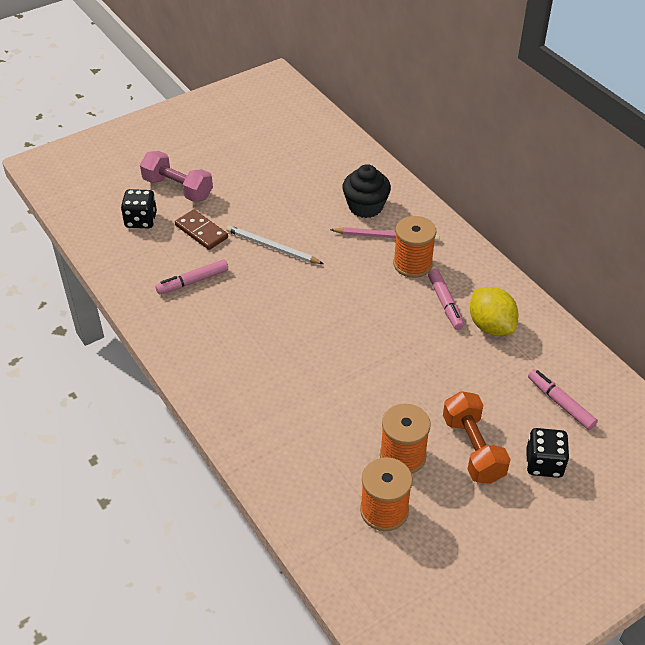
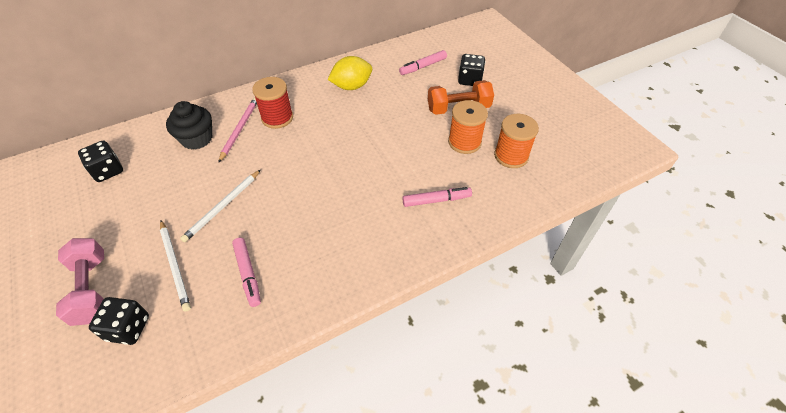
camera: 85 degrees left, 5 degrees up
(178, 188) = (91, 289): pink dumbbell -> pink dumbbell turned 60 degrees counterclockwise
(201, 231) = (175, 266): brown domino -> white pencil
(311, 158) = (108, 171): none -> black dice
(412, 264) = (277, 118): orange spool -> red spool
(445, 303) = (324, 105): pink marker -> pink marker (436, 200)

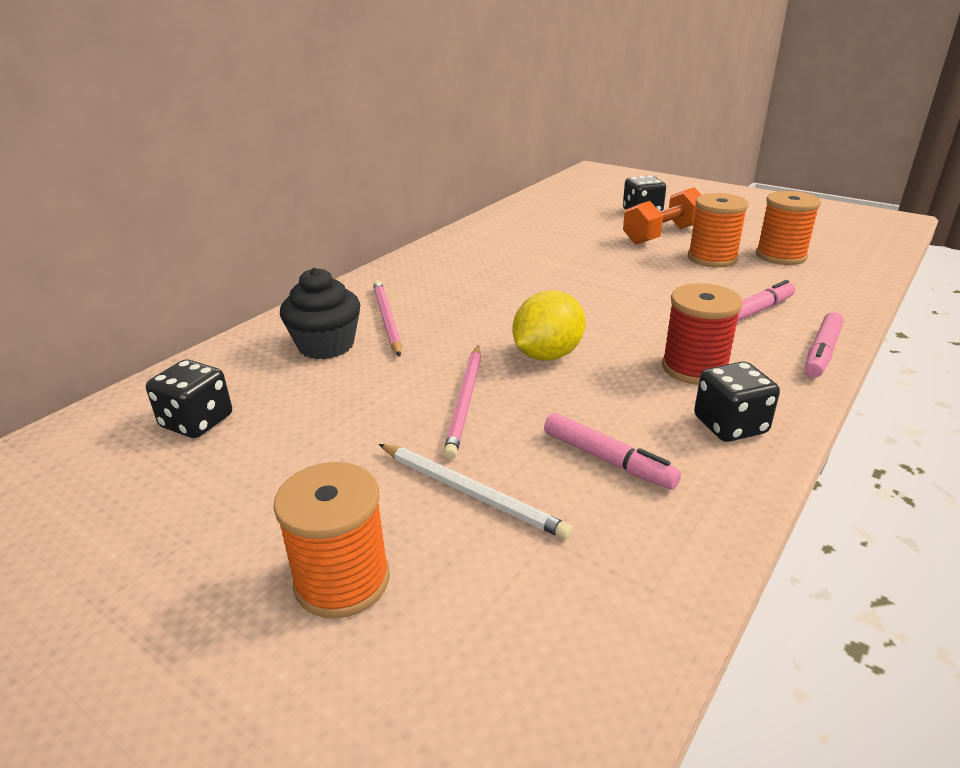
camera: 25 degrees left, 20 degrees down
(91, 289) = (342, 581): pink dumbbell -> orange spool
(128, 328) = (486, 605): black dice -> black dice (730, 425)
(223, 207) = (465, 402): white pencil -> pink pencil
(277, 118) = (432, 296): red spool -> red spool (694, 368)
(351, 86) = (501, 247): yellow lemon -> yellow lemon (547, 355)
(423, 66) = (570, 214): pink marker -> pink marker (821, 352)

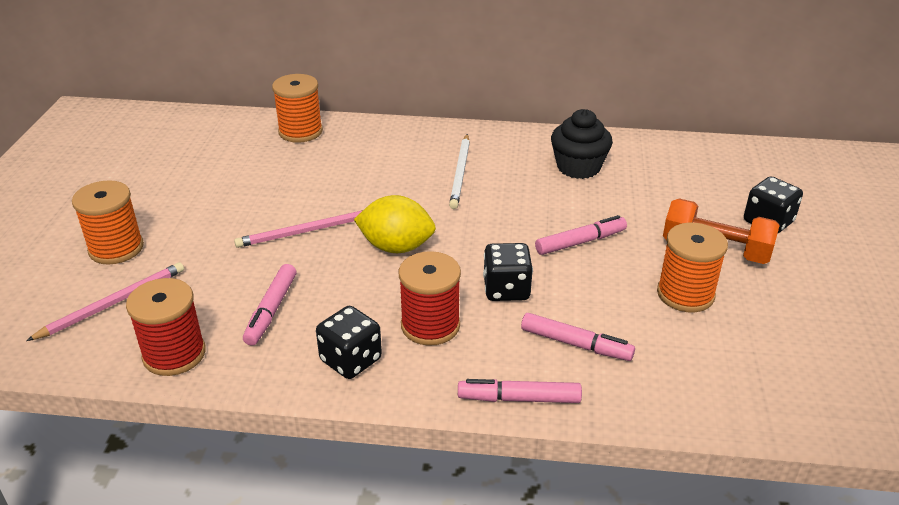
camera: 60 degrees right, 5 degrees up
(197, 422) = (225, 148): black dice -> black dice (506, 289)
(326, 345) = (340, 153): black cupcake -> black cupcake (578, 167)
(387, 319) = (395, 161): pink pencil -> pink pencil (113, 303)
(471, 492) = (208, 265): white pencil -> white pencil (460, 173)
(614, 274) = (580, 242): none -> pink marker
(657, 563) = (174, 354): none -> red spool
(780, 256) = (746, 342): orange spool -> orange spool (300, 132)

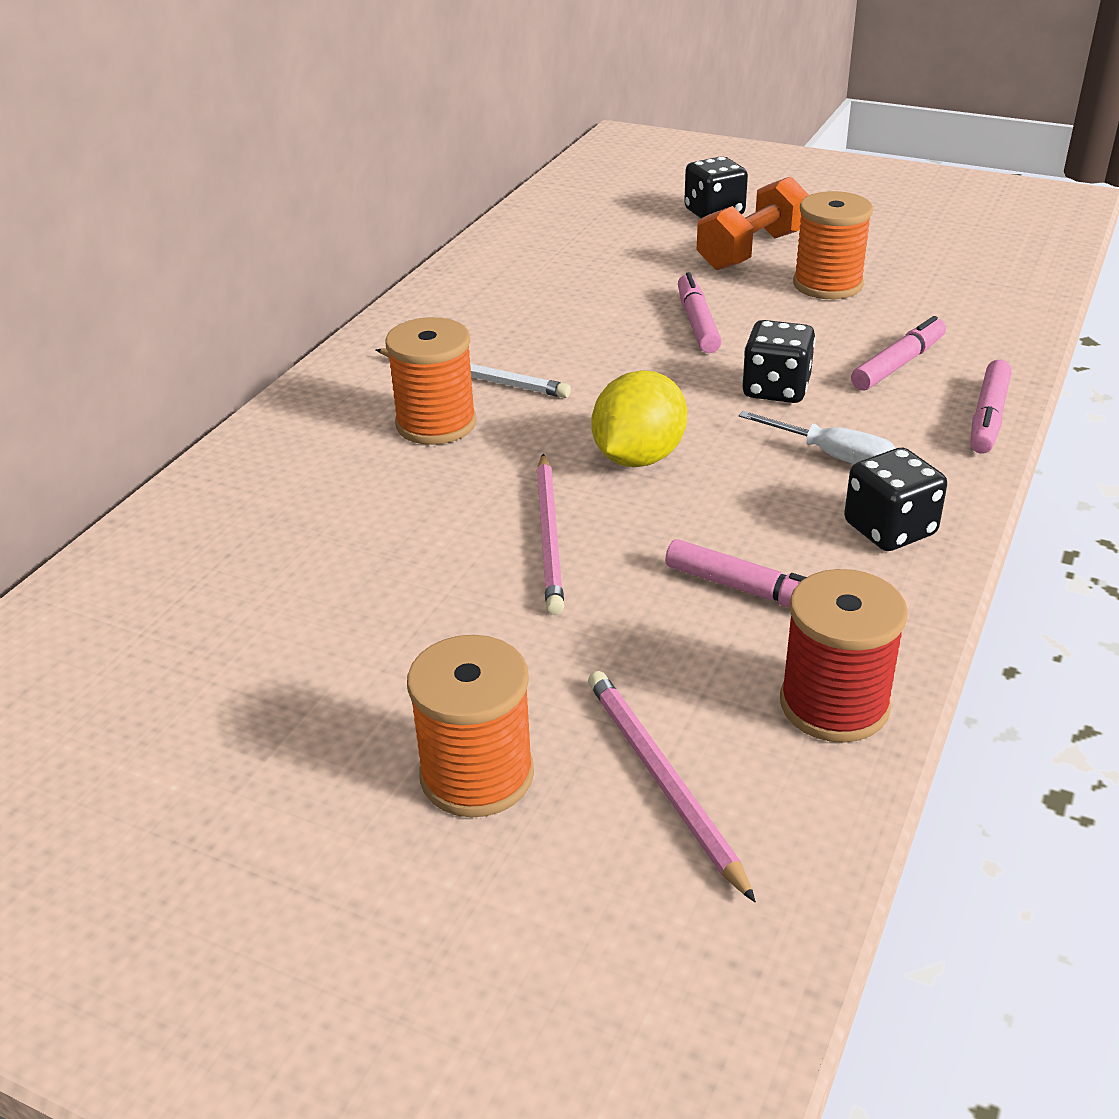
camera: 70 degrees left, 0 degrees up
(300, 132) = (212, 509): orange spool -> orange spool (436, 424)
(430, 325) = (833, 456): red spool -> white screwdriver
(578, 167) = (524, 291): black cupcake -> none

